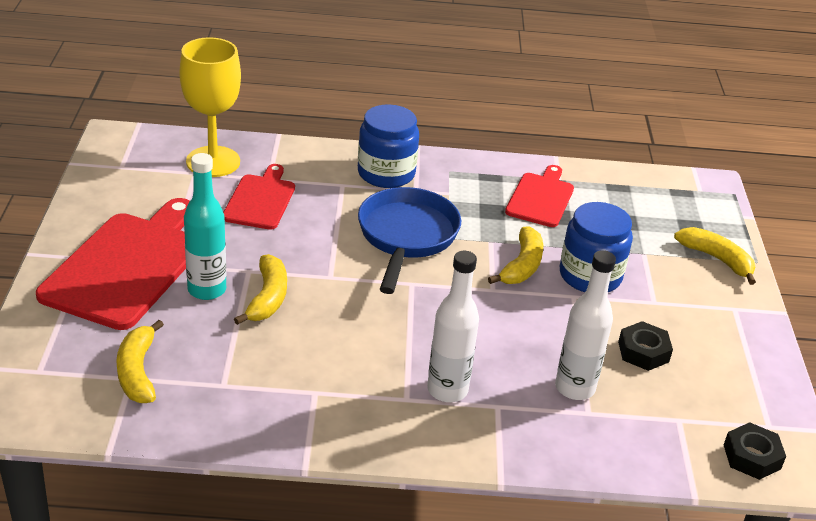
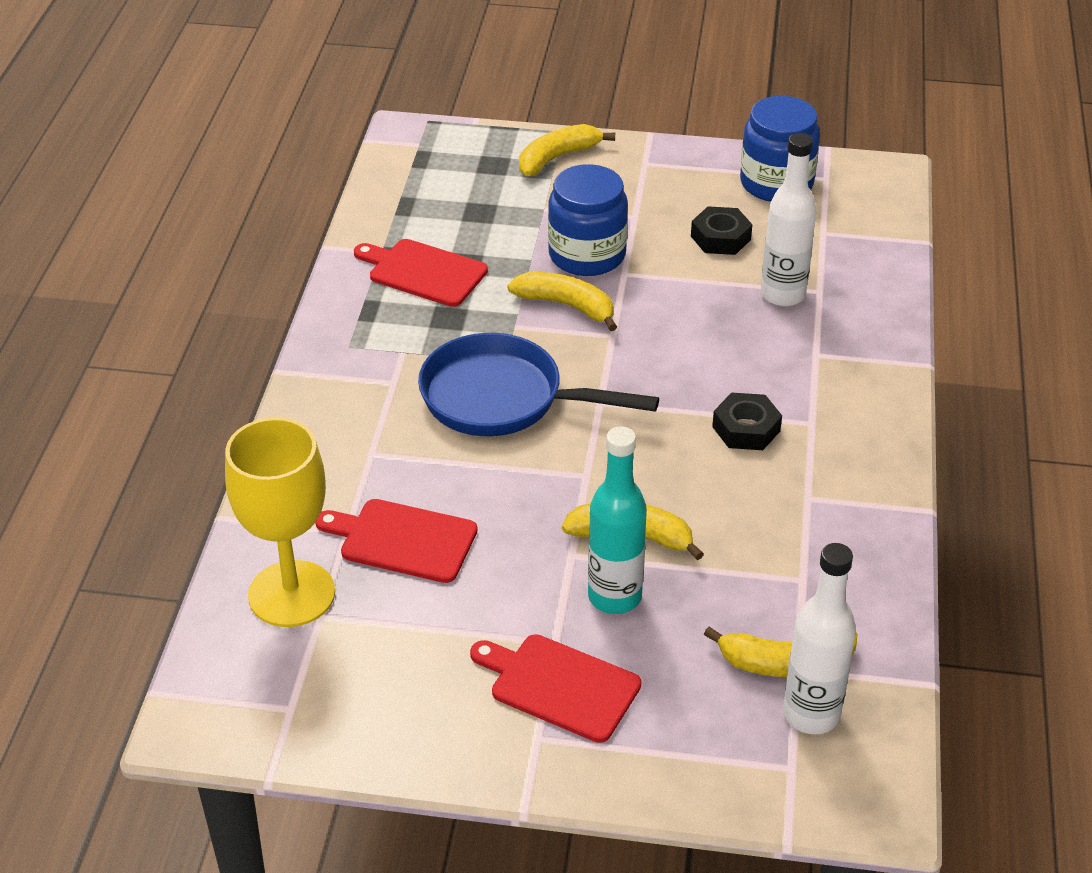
camera: 80 degrees left, 5 degrees up
(127, 266) = (559, 686): red cutting board -> red cutting board, size x0.57
(386, 173) = (348, 407): blue jar -> blue jar (776, 183)
(447, 390) = (794, 389): white bottle -> white bottle (811, 714)
(752, 457) = (870, 197): black nut -> black nut (746, 429)

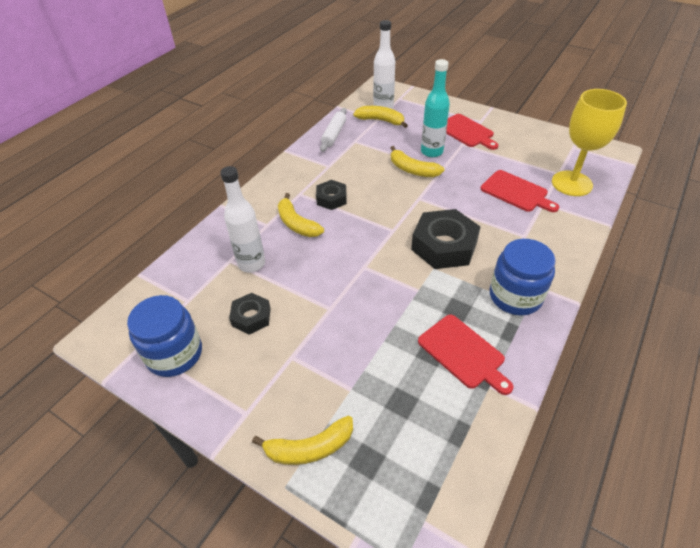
camera: 155 degrees left, 5 degrees up
(502, 399) = (444, 246): blue pan -> black nut
(567, 306) = (379, 294): yellow banana -> yellow banana (297, 224)
(587, 255) = (345, 331): blue jar -> blue jar (515, 296)
(863, 585) = (334, 134): none -> white rolling pin

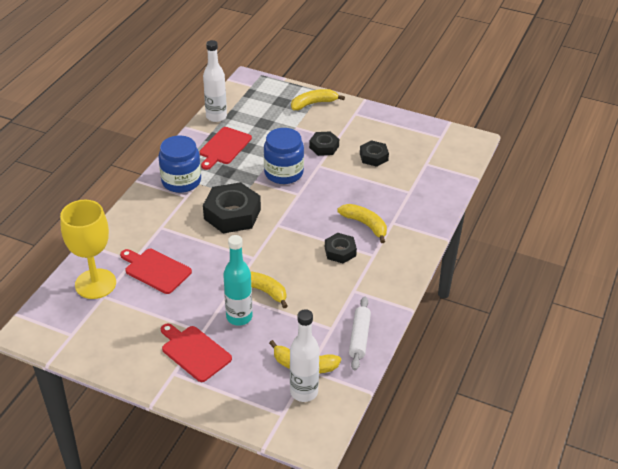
camera: 170 degrees right, 5 degrees down
(174, 354) = (415, 135): blue jar -> blue jar (283, 173)
(251, 264) = (390, 190): white bottle -> white bottle (216, 117)
(315, 341) = (324, 147): none -> black nut
(463, 353) = (224, 147): red cutting board -> red cutting board turned 105 degrees counterclockwise

